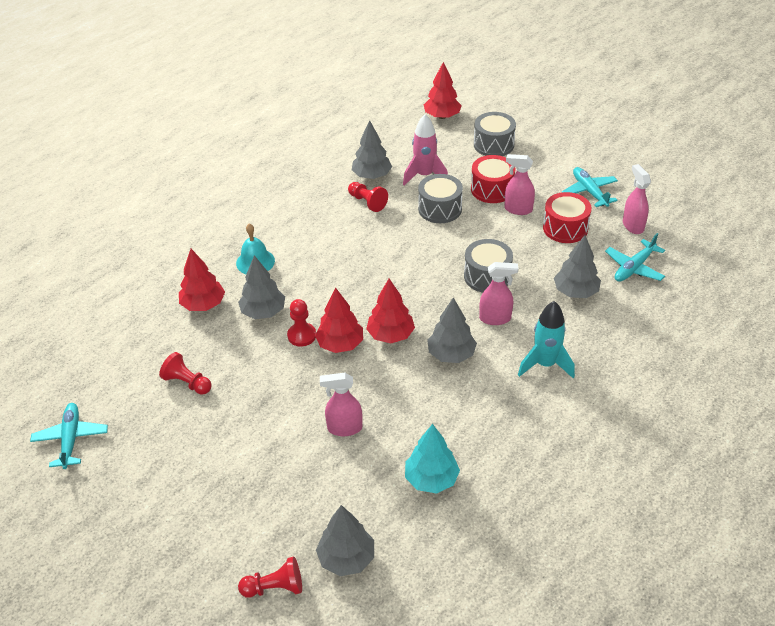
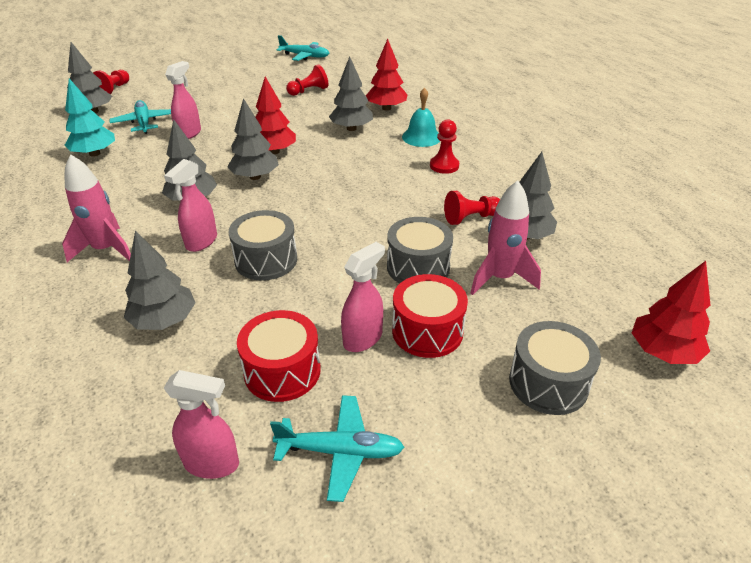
camera: 115 degrees right, 5 degrees down
(302, 335) = (304, 138): red pawn -> red pawn (444, 166)
(390, 335) = (255, 177): red tree -> grey tree
(545, 364) = (106, 250): turquoise rocket -> pink rocket
(634, 268) = (134, 406): turquoise plane -> turquoise plane (144, 123)

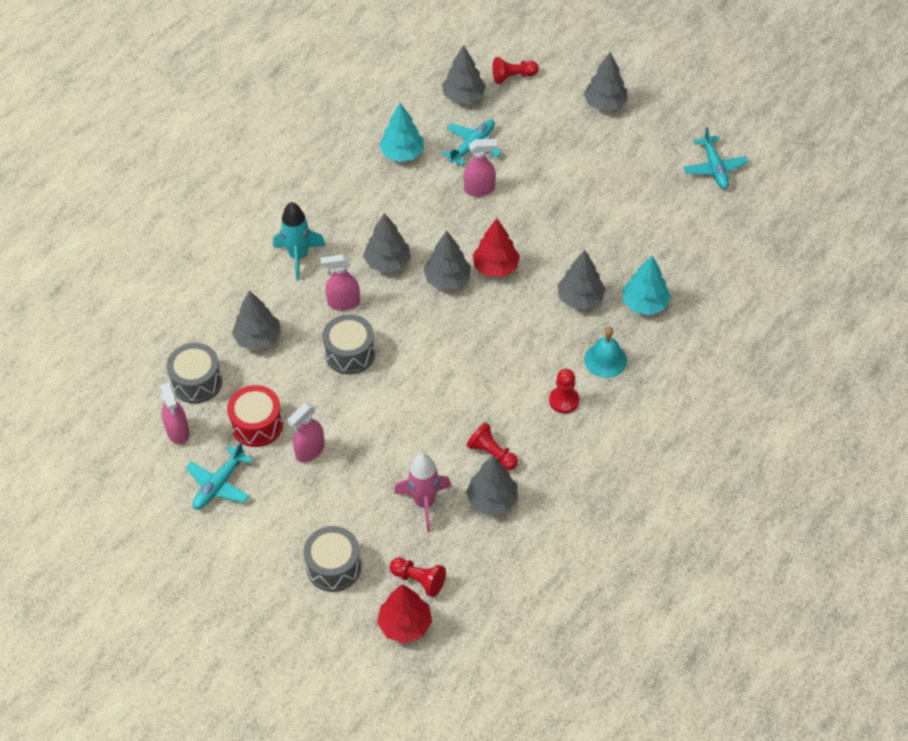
camera: 60 degrees right, 15 degrees up
(106, 250) = (298, 257): pink rocket -> turquoise rocket
(196, 69) = (605, 104): none -> grey tree
(309, 91) = (631, 222): red pawn -> red pawn (419, 580)
(340, 452) = (219, 484): turquoise plane -> turquoise plane turned 60 degrees clockwise
(363, 338) = (310, 451): pink spray bottle -> pink spray bottle turned 120 degrees clockwise
(386, 108) = (644, 304): red tree -> turquoise tree
(418, 267) = (403, 447): grey drum -> grey drum (196, 382)
(427, 331) = (339, 483): red drum -> none

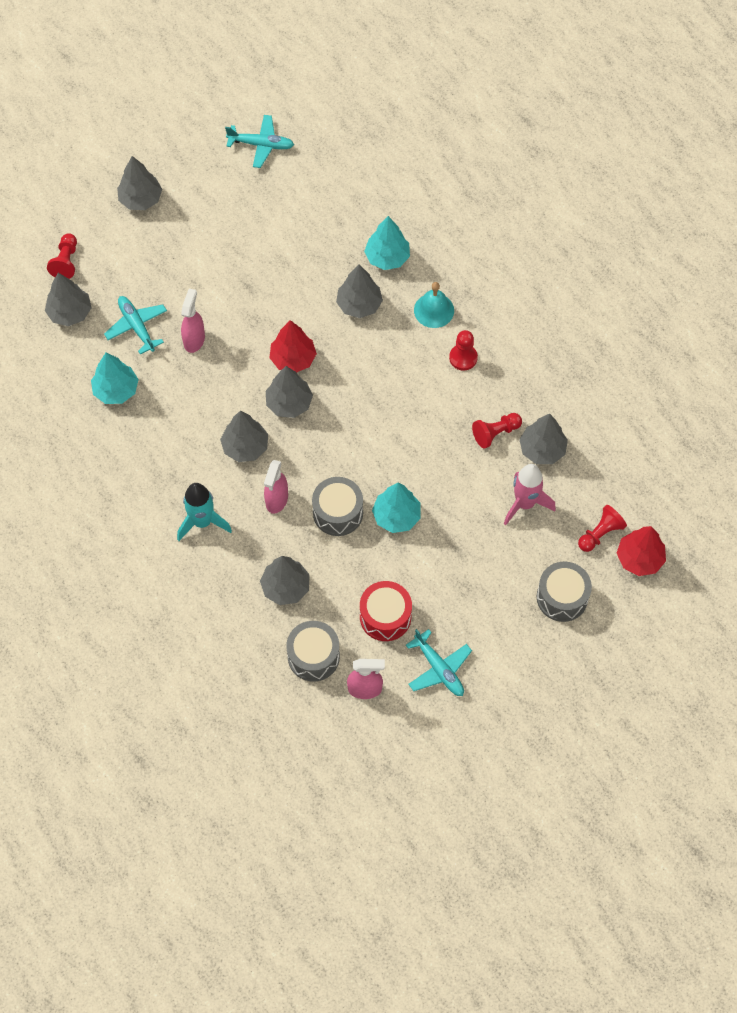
camera: 70 degrees left, 10 degrees up
(310, 451) = (433, 580): pink spray bottle -> none
(365, 400) = (396, 516): none -> turquoise tree

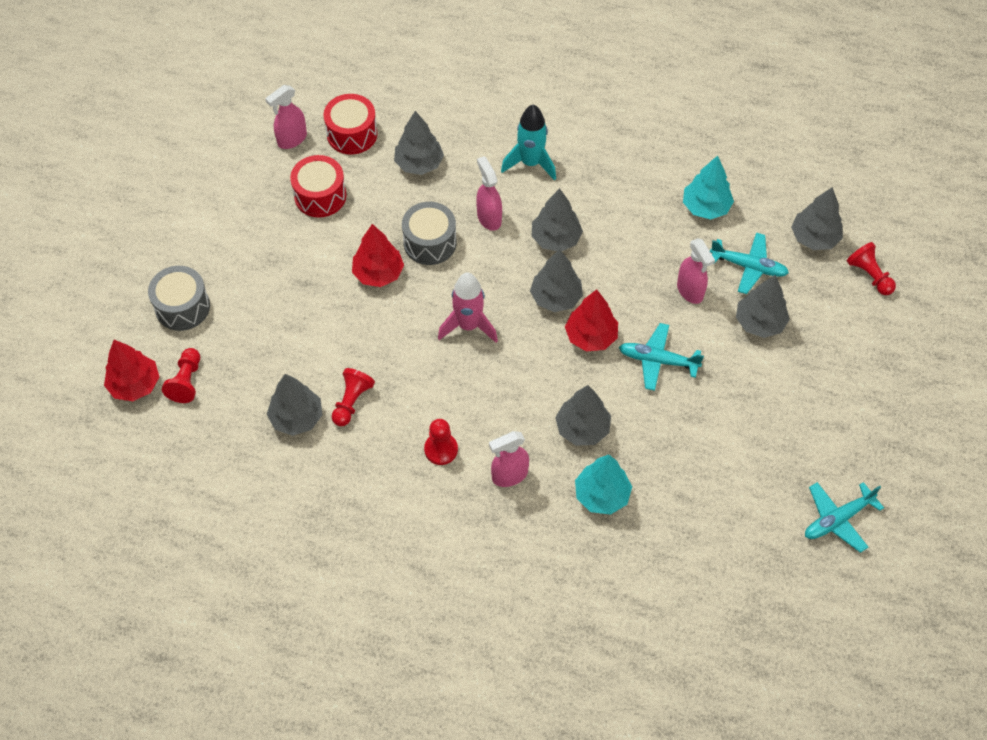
camera: 140 degrees right, 5 degrees down
(141, 199) = (878, 377): grey tree -> grey tree (759, 322)
(313, 656) = (352, 134): grey drum -> red drum
(396, 516) = (378, 273): turquoise tree -> red tree
(434, 310) = (509, 475): turquoise bell -> pink spray bottle
(439, 669) = (245, 189): turquoise plane -> turquoise plane (657, 360)
(525, 503) = (275, 360): pink rocket -> pink rocket (468, 326)

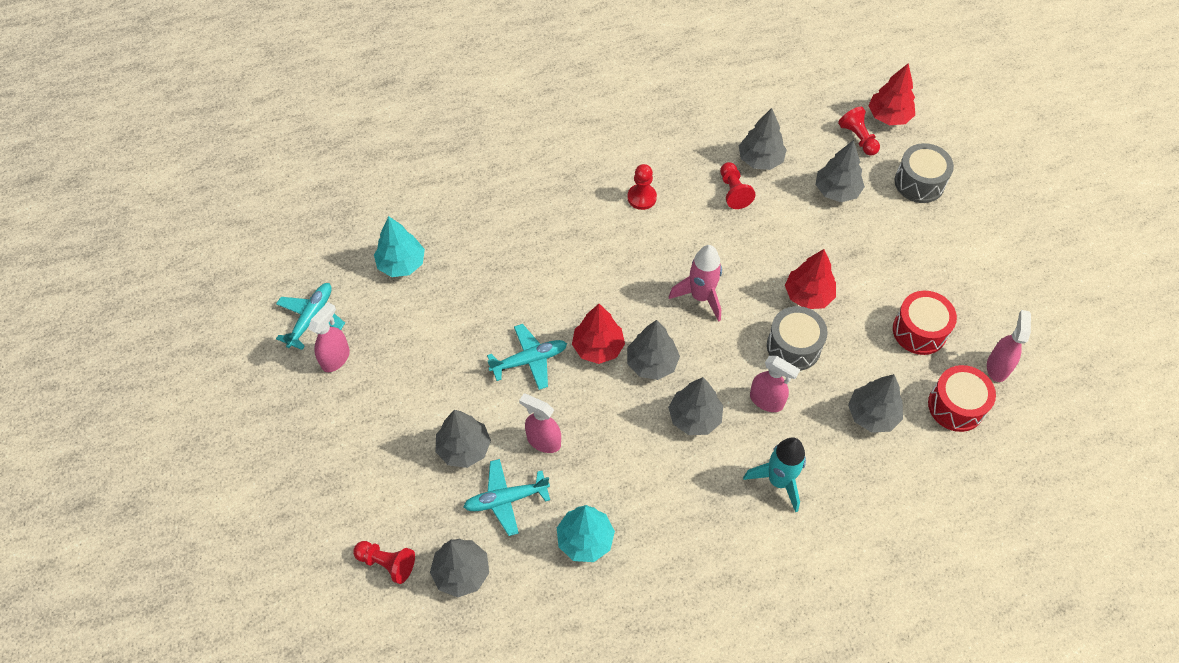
camera: 145 degrees right, 0 degrees up
(509, 475) = (579, 209): pink spray bottle -> pink spray bottle (336, 358)
(582, 428) = (551, 271): grey tree -> grey tree (836, 191)
(602, 495) = (502, 234): turquoise tree -> turquoise tree (401, 264)

